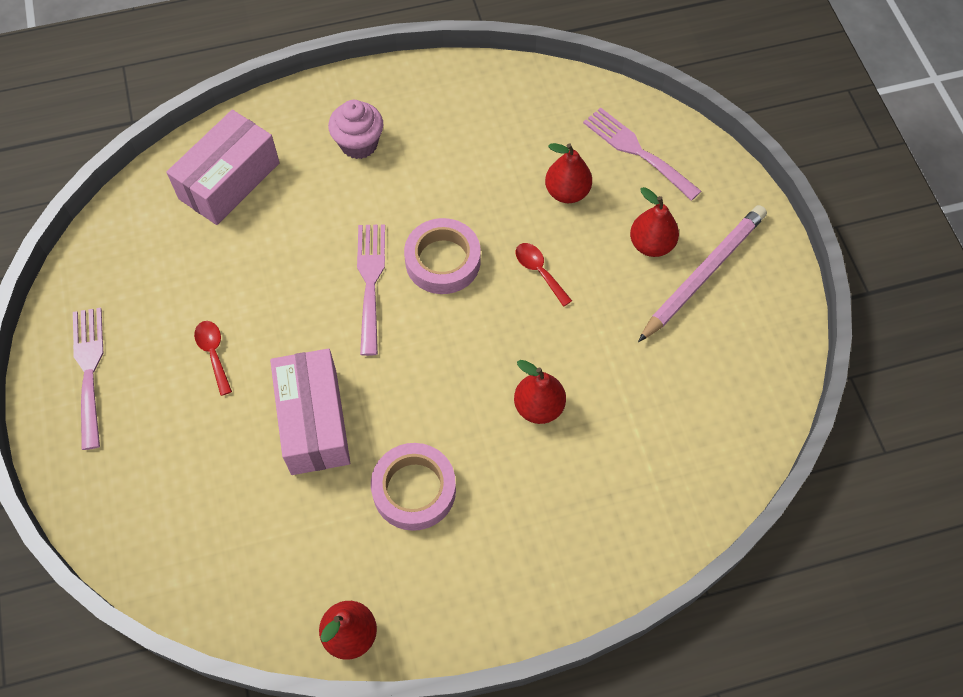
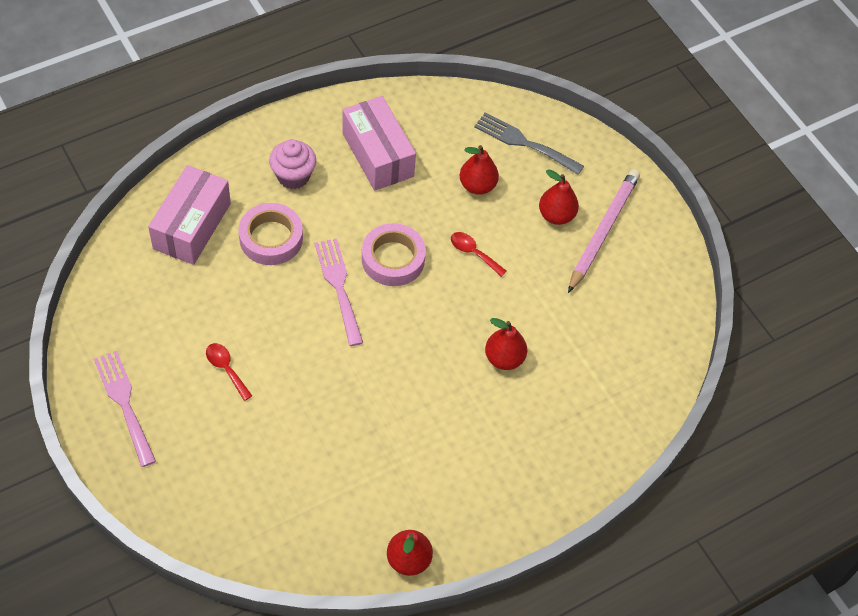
camera: 20 degrees left, 5 degrees down
(314, 421) = (327, 406): pink box -> pink box (378, 155)
(414, 490) = (425, 441): pink tape -> pink tape (271, 238)
(637, 151) = (524, 143): pink fork -> grey fork

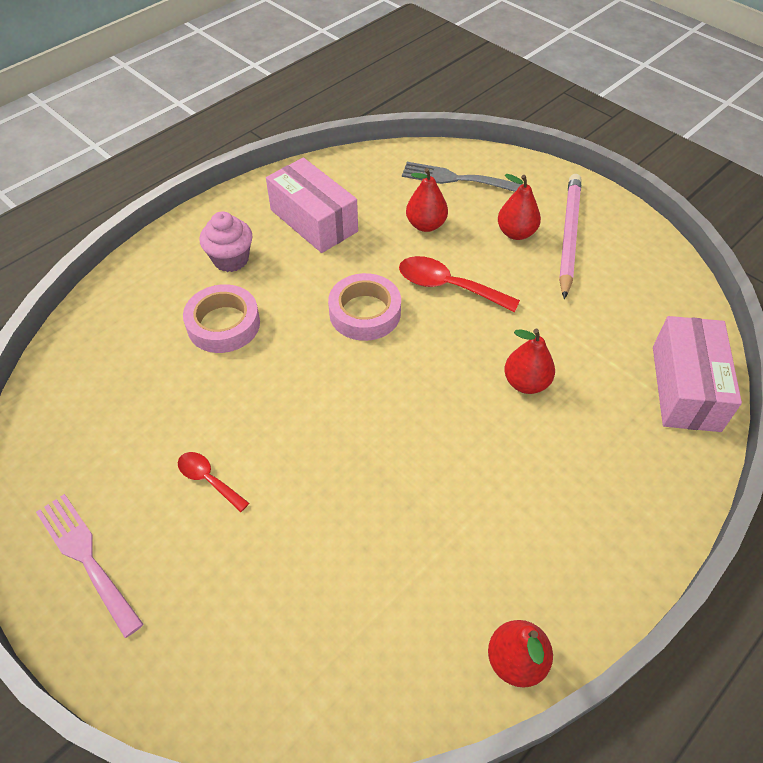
camera: 10 degrees left, 5 degrees down
(192, 226) = (130, 333): pink box -> pink box (685, 388)
(338, 287) = (314, 355): pink fork -> none
(473, 253) = (447, 286): red spoon -> red spoon, size x1.69

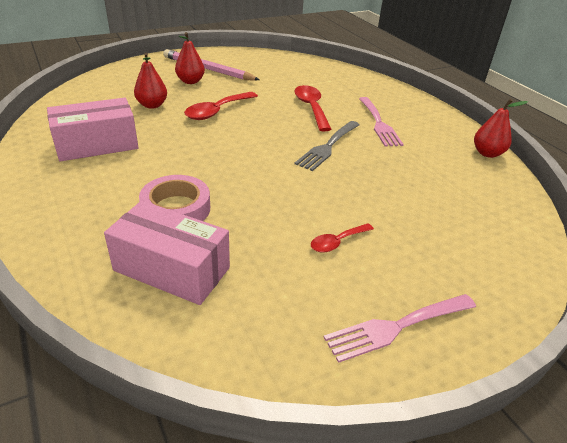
camera: 75 degrees left, 15 degrees down
(231, 259) = (99, 192): pink cupcake -> none
(365, 312) = (216, 144): pink tape -> none
(455, 179) = (118, 86): grey fork -> grey fork (328, 147)
(526, 383) = (311, 108): red pear -> red spoon
(528, 481) = (379, 124): none -> pink fork
(685, 388) = (336, 73): pink box -> pink box (172, 269)

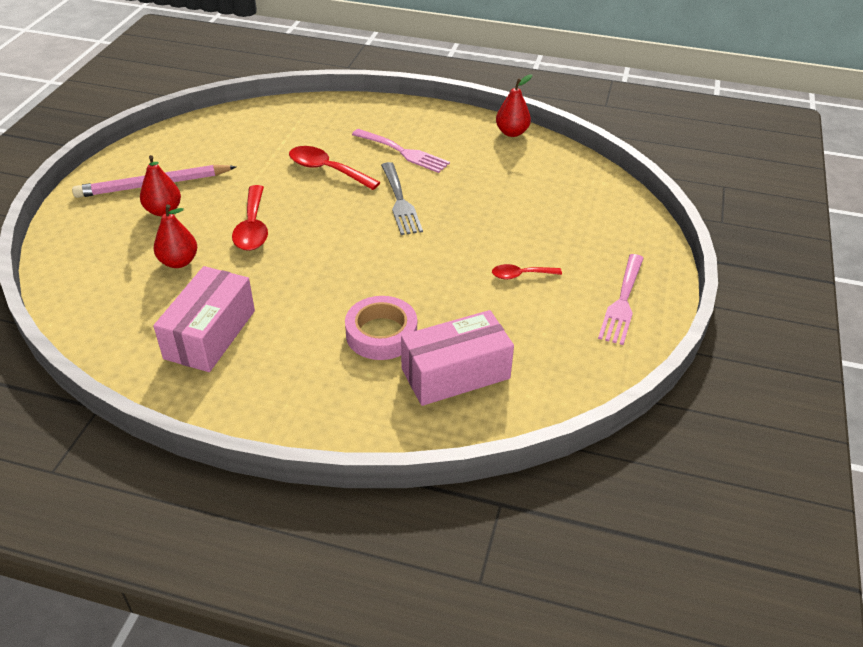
camera: 45 degrees left, 5 degrees up
(337, 242) = (520, 275): red spoon -> red spoon turned 75 degrees clockwise

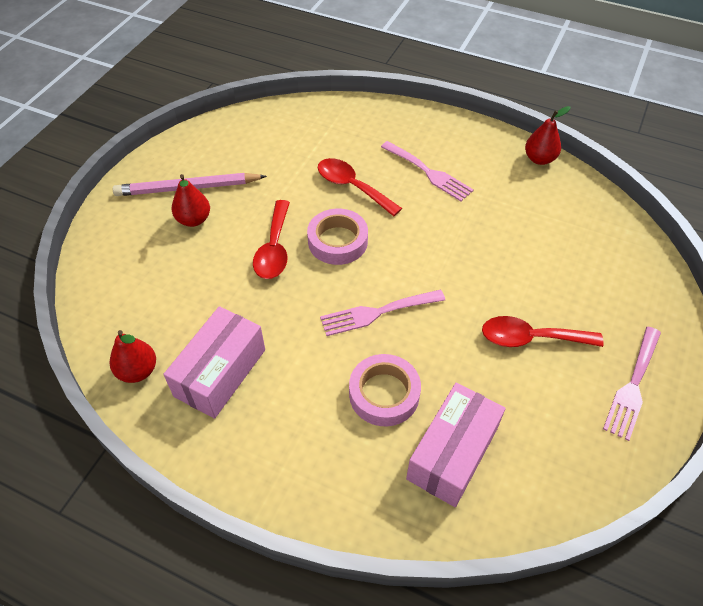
camera: 10 degrees right, 10 degrees up
(179, 262) = (201, 282): red pear -> red pear (138, 371)
(318, 215) = (337, 241): none -> pink tape
(366, 270) = (377, 313): none -> pink fork
(400, 202) = (419, 233): grey fork -> none
(455, 373) = (452, 453): pink box -> pink box turned 45 degrees counterclockwise
(520, 275) = (530, 338): red spoon -> red spoon, size x1.69

